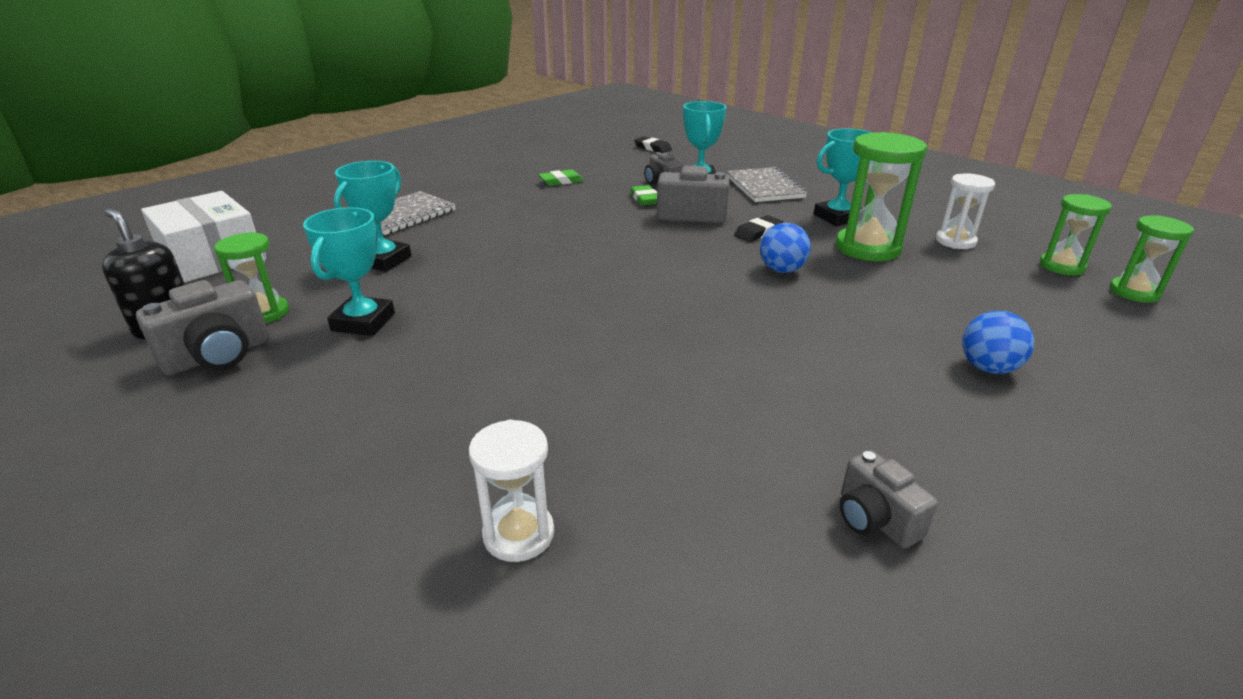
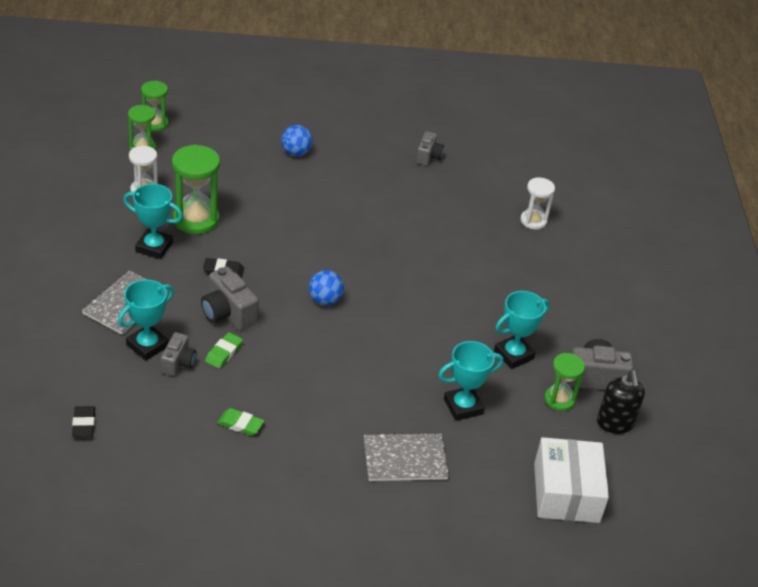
camera: 140 degrees left, 10 degrees up
(781, 270) = (268, 240): blue ball -> blue ball (325, 300)

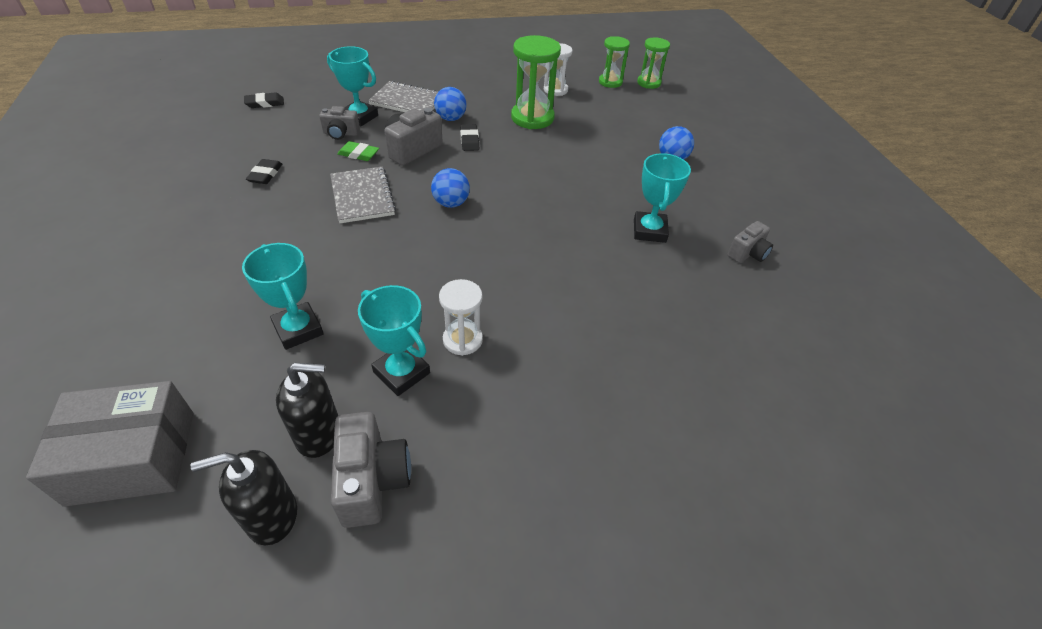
camera: 80 degrees right, 5 degrees up
(154, 247) = (484, 104): turquoise trophy -> turquoise trophy (649, 231)
(176, 277) = (451, 118): none -> blue ball
(240, 424) = (265, 174): green eraser -> black eraser
(405, 459) = (212, 287): grey notebook -> grey notebook (362, 196)
(428, 157) = (747, 253): grey camera -> grey camera turned 45 degrees counterclockwise
(533, 221) = (693, 372): white hourglass -> white hourglass (462, 340)
(559, 399) = (319, 434): green hourglass -> black soap dispenser
(566, 493) = (132, 457): white box -> grey box

